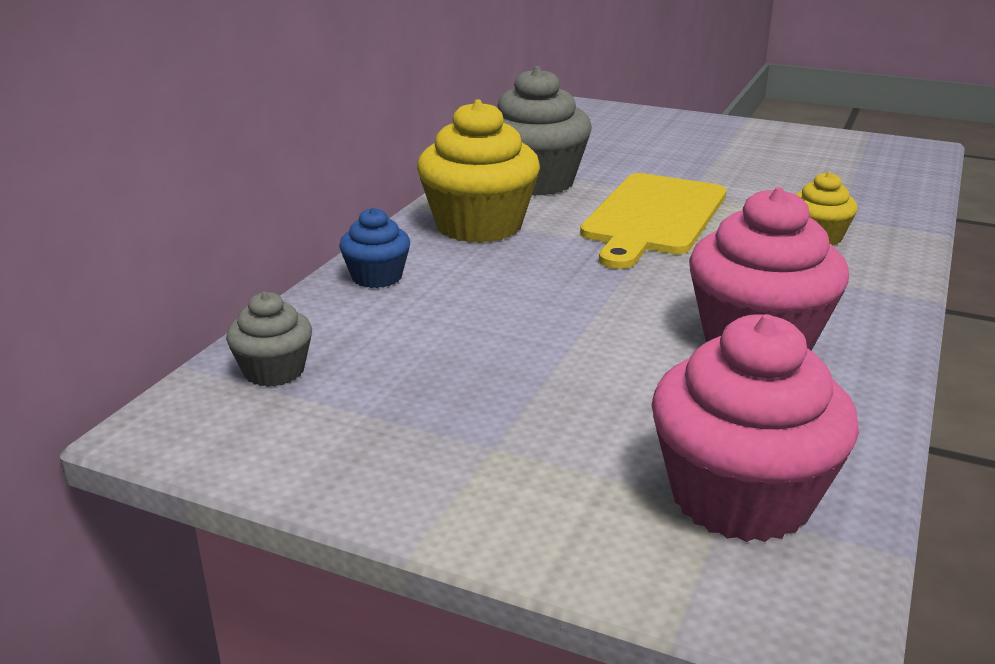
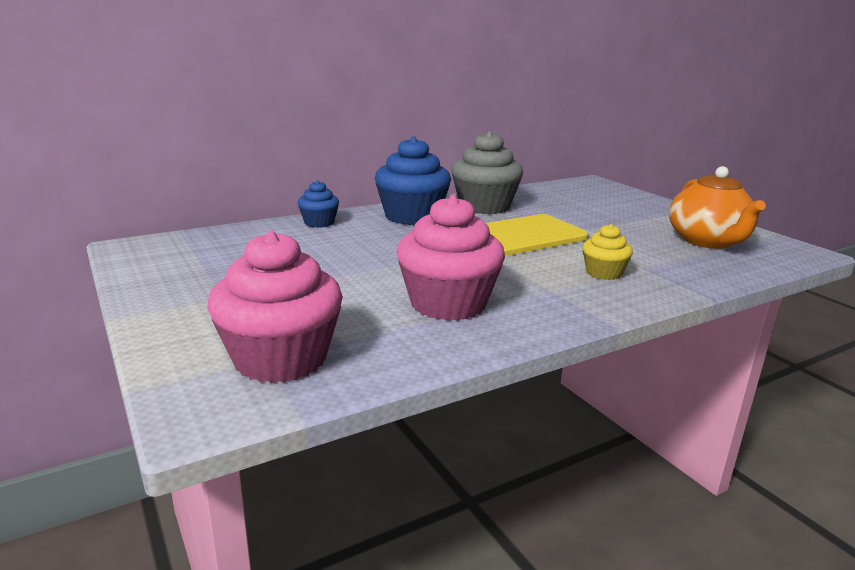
camera: 35 degrees right, 5 degrees down
(274, 371) = (204, 242): grey cupcake -> none
(479, 225) = (412, 216): yellow cupcake -> blue cupcake
(831, 161) = (708, 241): none -> orange teapot

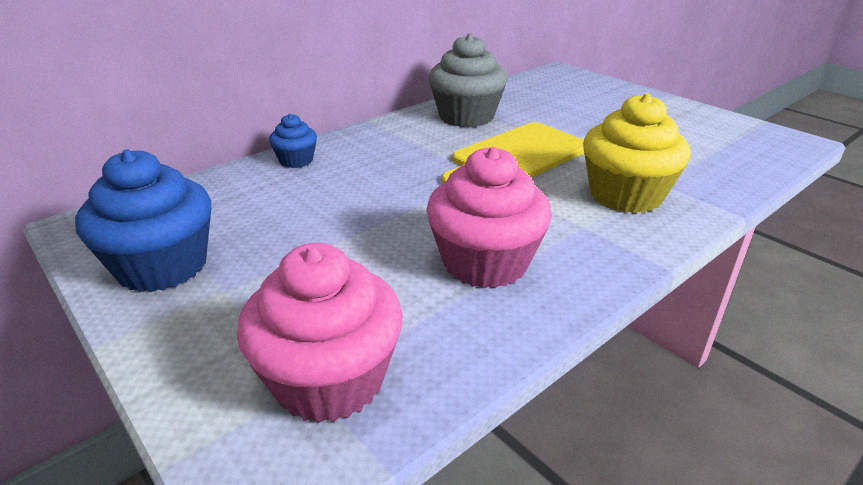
camera: 10 degrees left, 10 degrees up
(412, 216) = (395, 139): blue cupcake -> blue cupcake (162, 266)
(603, 273) = (625, 195): yellow cupcake -> yellow cupcake, size x1.92
(708, 241) = (705, 139): orange teapot -> none

